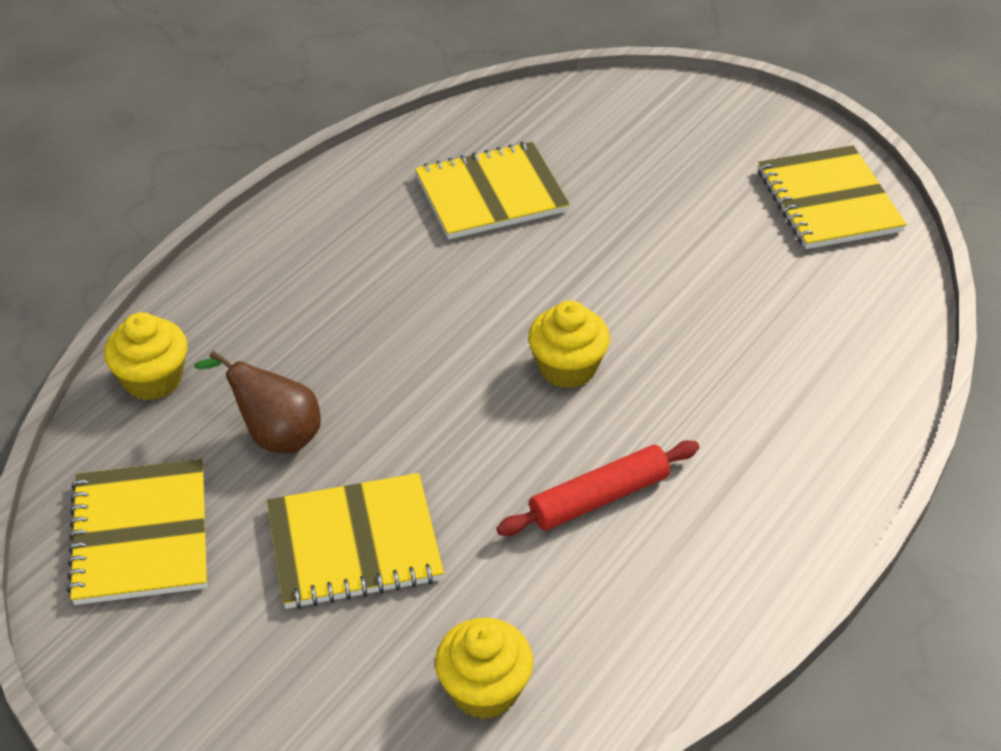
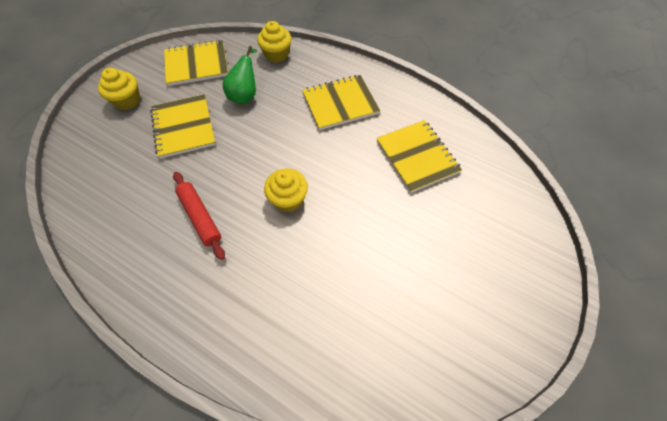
camera: 85 degrees right, 15 degrees up
(275, 435) = (245, 95): brown pear -> green pear
(484, 689) = (101, 178): yellow cupcake -> yellow cupcake (127, 100)
(828, 201) = (456, 350): yellow notebook -> yellow notebook (340, 104)

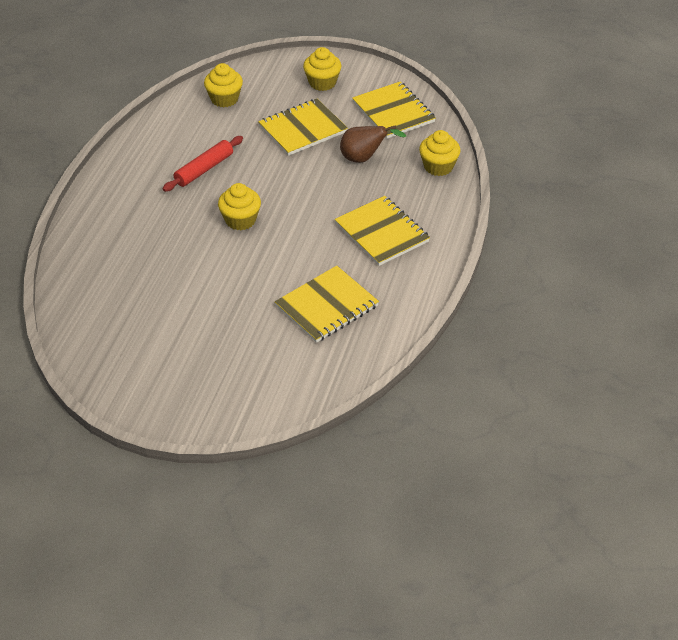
camera: 75 degrees right, 15 degrees down
(100, 179) = (224, 99): none -> yellow cupcake
(245, 95) = (364, 158): green pear -> brown pear

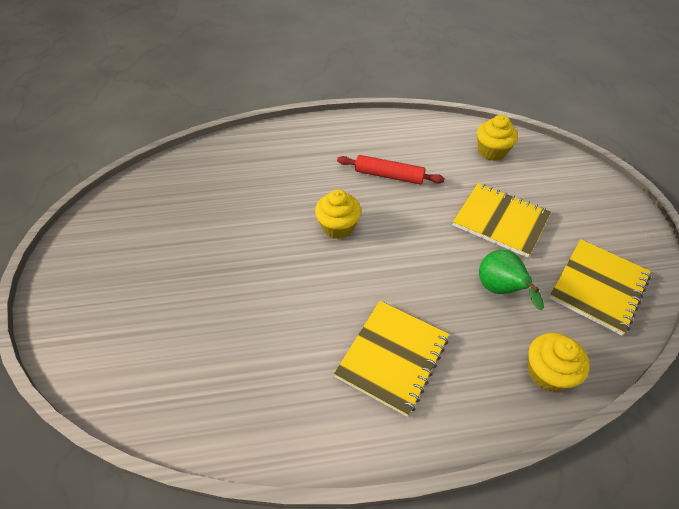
camera: 65 degrees right, 5 degrees up
(322, 83) = (582, 208): yellow cupcake -> none
(327, 306) = (247, 350): yellow notebook -> none
(364, 158) = (500, 290): brown pear -> green pear

